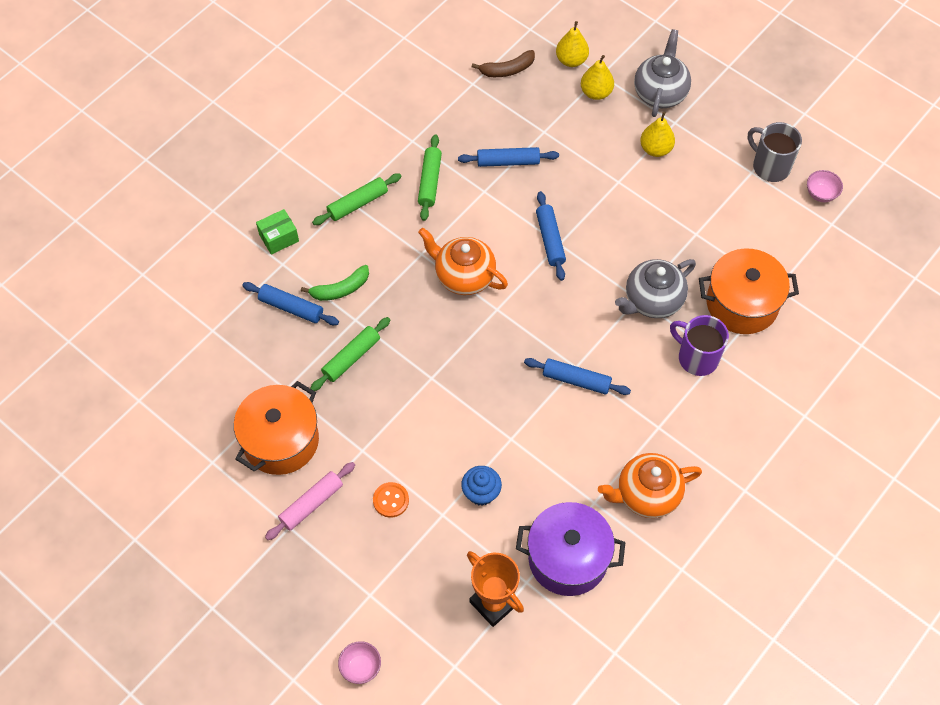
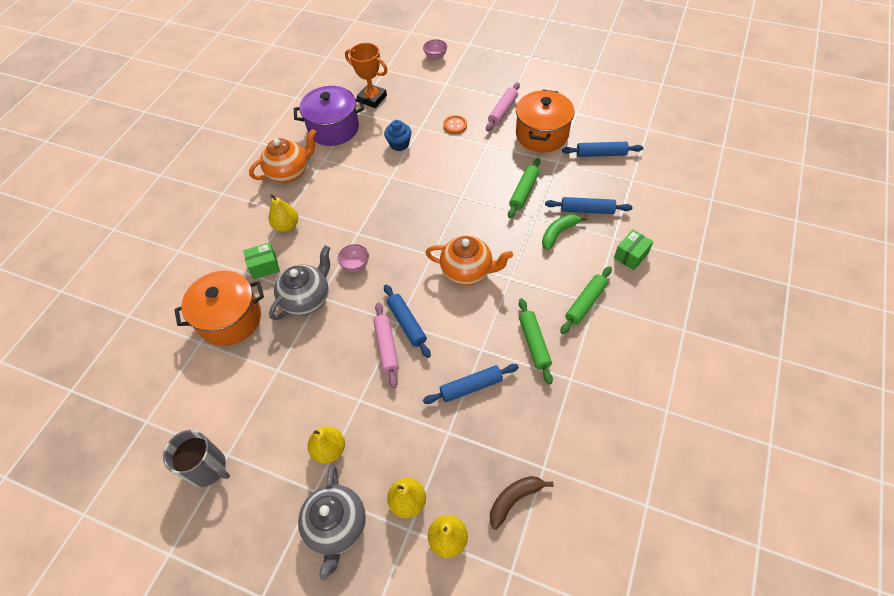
camera: 165 degrees right, 5 degrees down
(576, 380) = (354, 224): blue rolling pin -> blue rolling pin (601, 154)
(578, 222) = (386, 347): none -> pink rolling pin
(662, 406) = (286, 226): none -> yellow pear
(697, 357) = (264, 266): purple mug -> green box
(821, 194) = (155, 452): pink bowl -> pink bowl (355, 265)

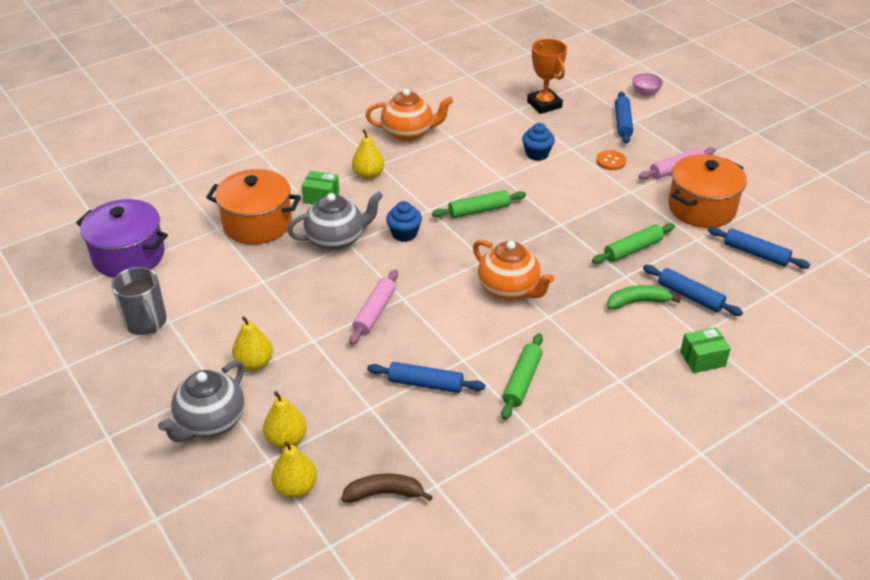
camera: 30 degrees right, 15 degrees down
(333, 128) = (483, 115): purple pot -> purple pot (129, 256)
(355, 265) = (404, 234): pink bowl -> blue cupcake
(407, 323) = (410, 303): blue rolling pin -> blue rolling pin (622, 123)
(585, 303) = (609, 375): green rolling pin -> green rolling pin (479, 210)

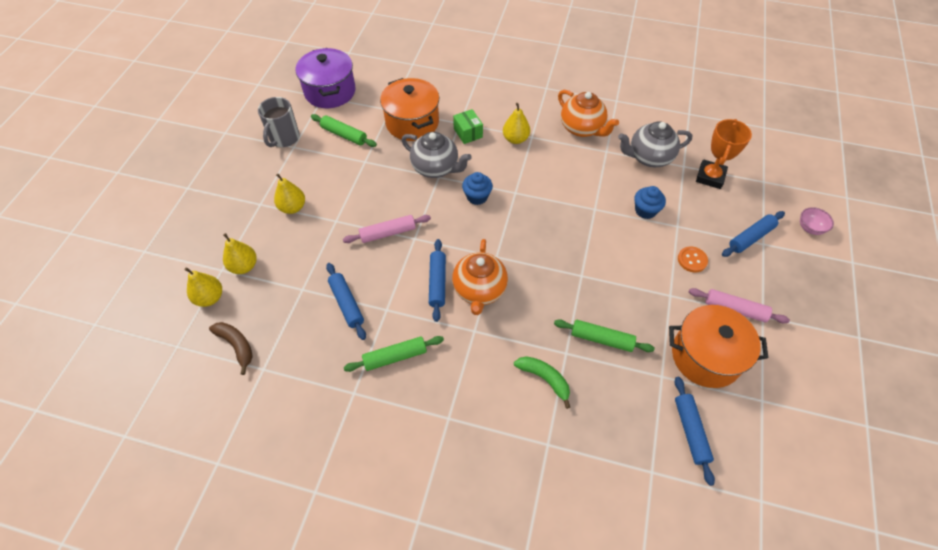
camera: 50 degrees right, 15 degrees up
(210, 422) = (230, 222): grey teapot -> grey teapot (649, 157)
(479, 210) = (544, 219): green rolling pin -> green rolling pin (344, 135)
(690, 296) = (586, 412): blue rolling pin -> blue rolling pin (437, 283)
(702, 359) = (522, 463): green box -> none

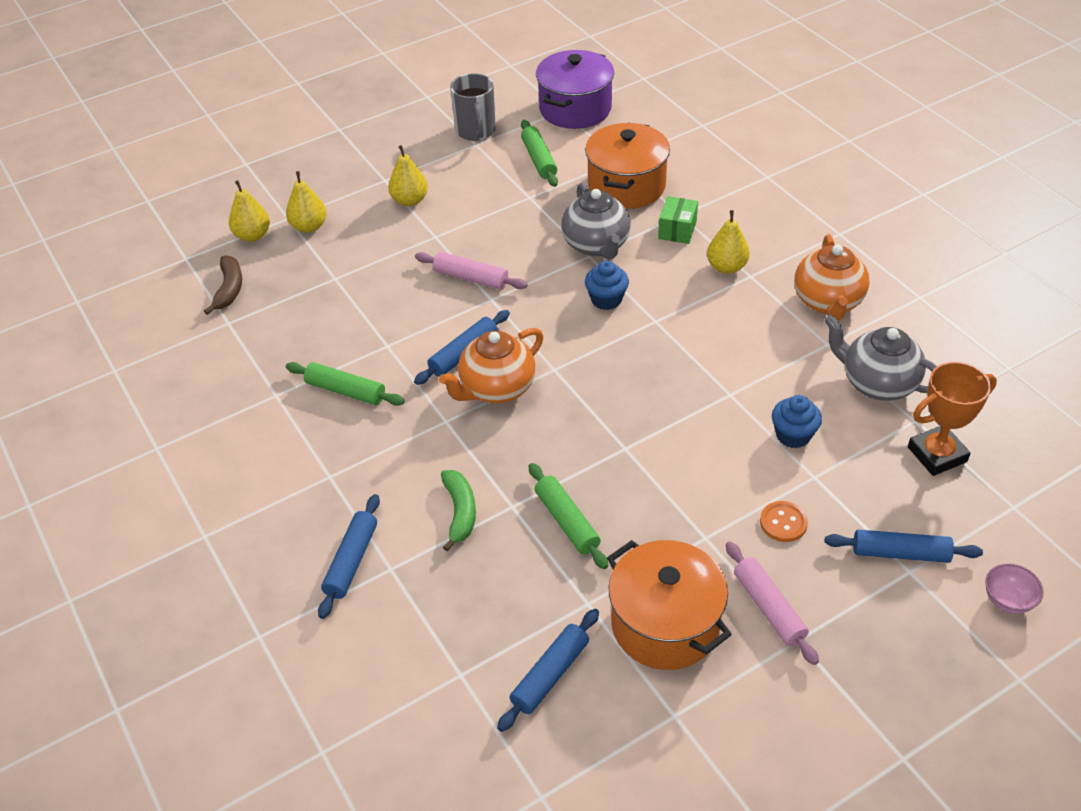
camera: 45 degrees right, 10 degrees down
(284, 138) = (476, 131): grey mug -> grey mug turned 75 degrees counterclockwise
(347, 304) = (358, 316): blue rolling pin -> blue rolling pin (351, 561)

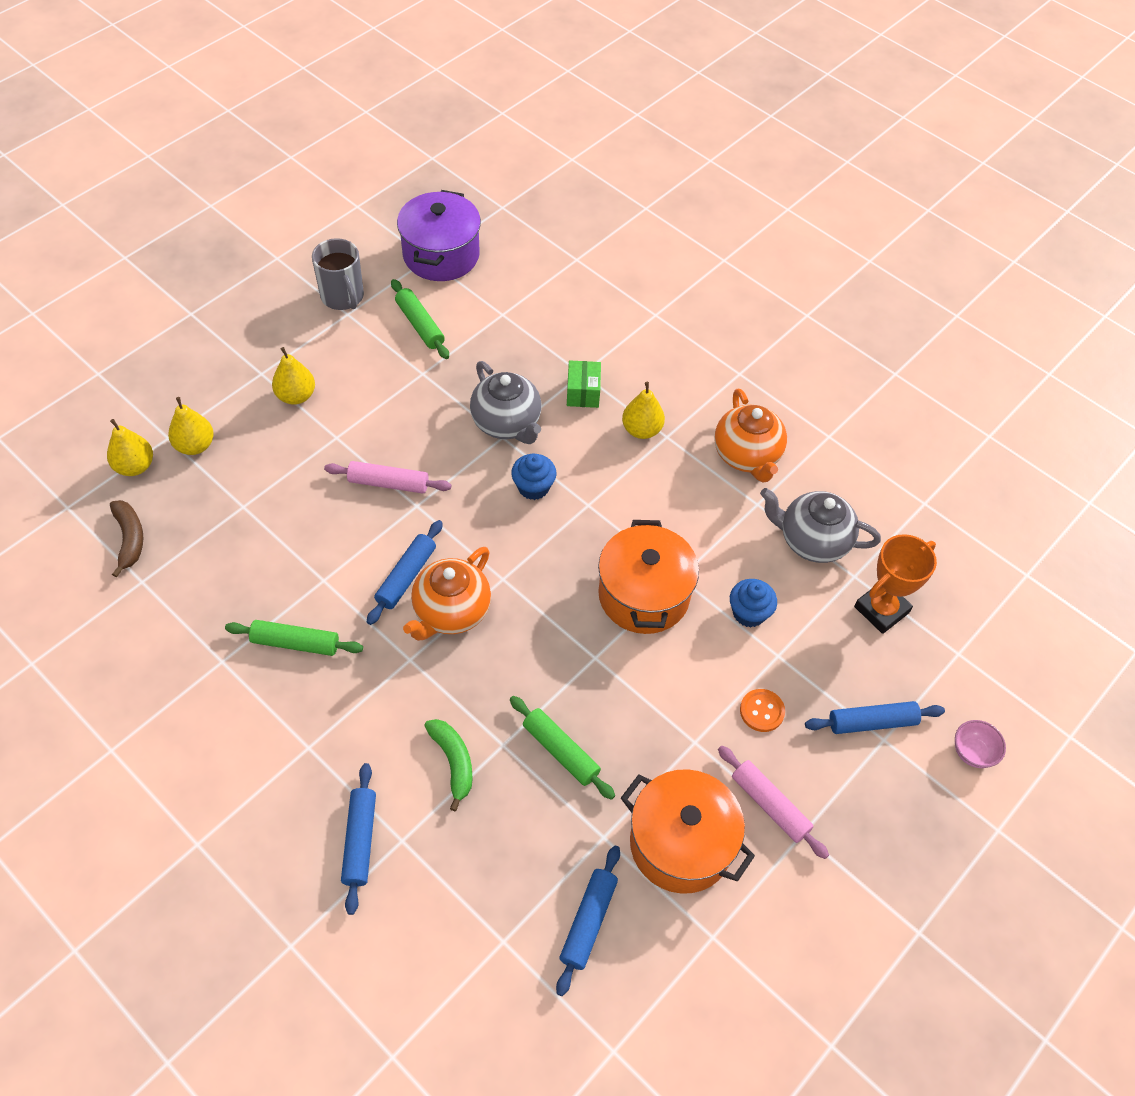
camera: 20 degrees left, 10 degrees up
(626, 186) = (519, 345): orange pot -> orange pot (644, 595)

